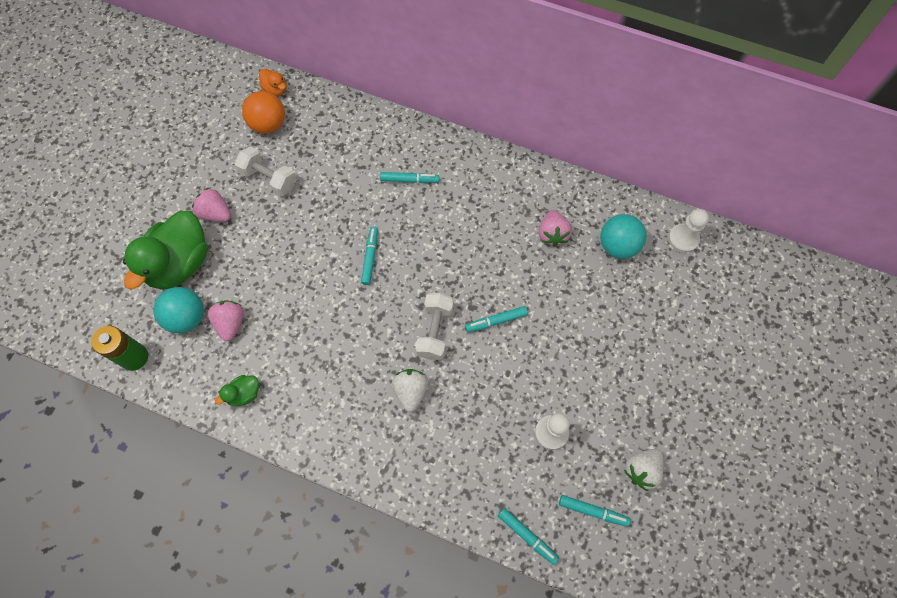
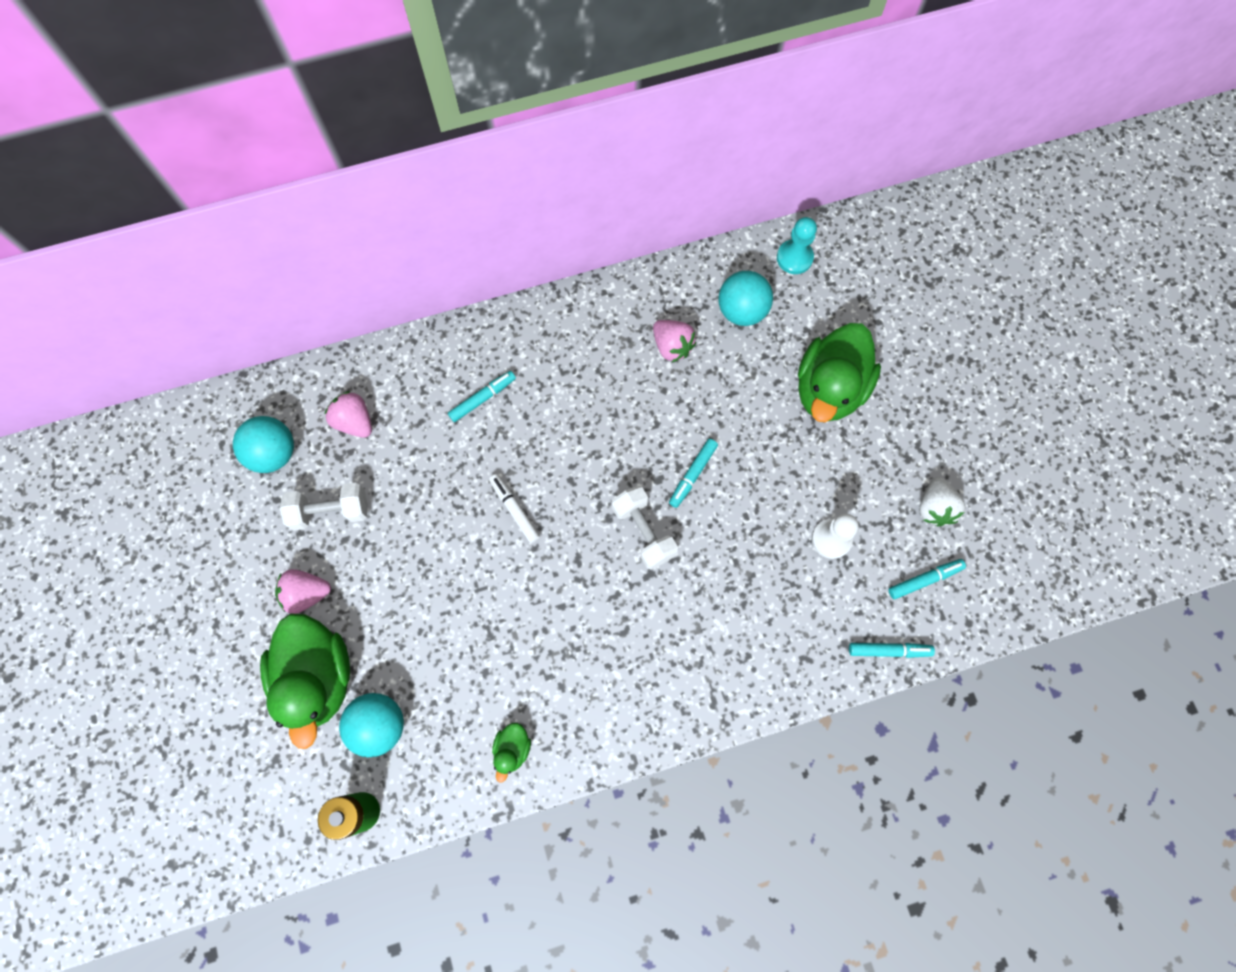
camera: 40 degrees left, 5 degrees up
(231, 323) = (432, 692): pink strawberry -> pink strawberry (354, 421)
(268, 124) = (274, 453): orange ball -> turquoise ball
(275, 89) = (245, 408): orange duck -> none
(370, 257) = (514, 510): turquoise marker -> white marker
(411, 391) = (672, 608): white strawberry -> none
(634, 337) = (829, 389): none -> green duck
(683, 239) = (794, 258): white pawn -> turquoise pawn

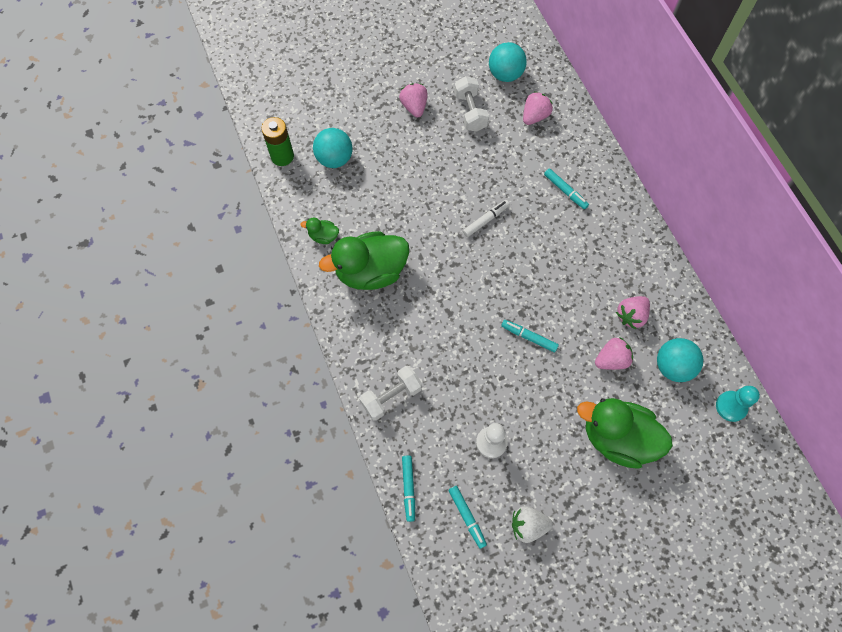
camera: 85 degrees right, 5 degrees down
(318, 677) = (362, 121): green duck -> green duck (371, 271)
(644, 531) = (480, 306): white dumbbell -> white dumbbell (391, 397)
(729, 379) = (611, 360): none -> pink strawberry

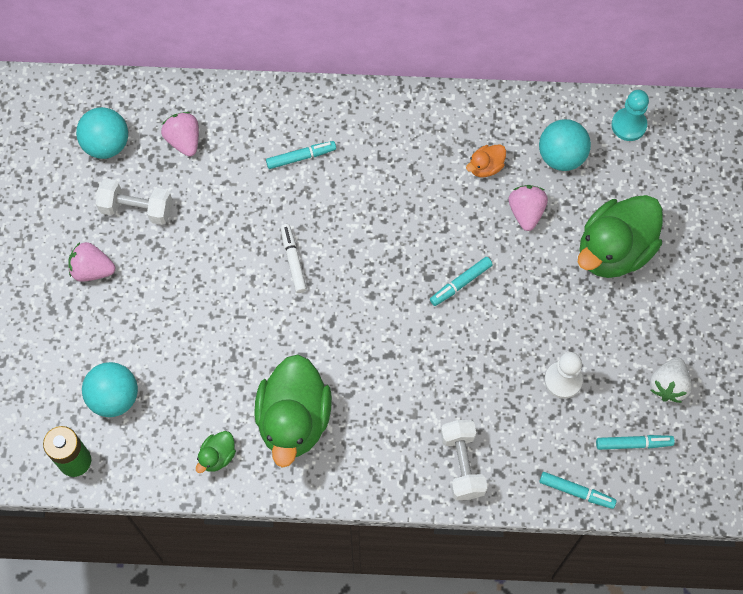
camera: 65 degrees left, 0 degrees up
(631, 315) = (485, 167): pink strawberry -> orange duck

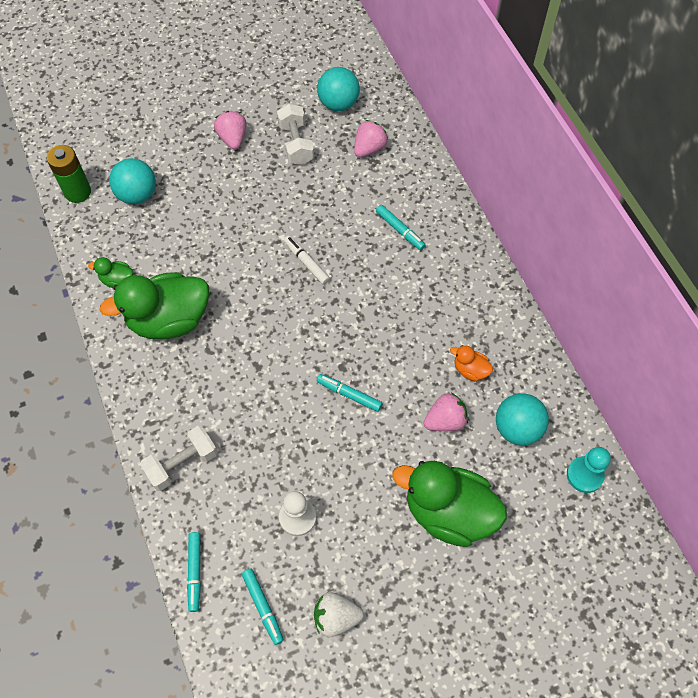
camera: 65 degrees right, 5 degrees down
(293, 260) = (306, 262): white marker -> white marker turned 90 degrees counterclockwise

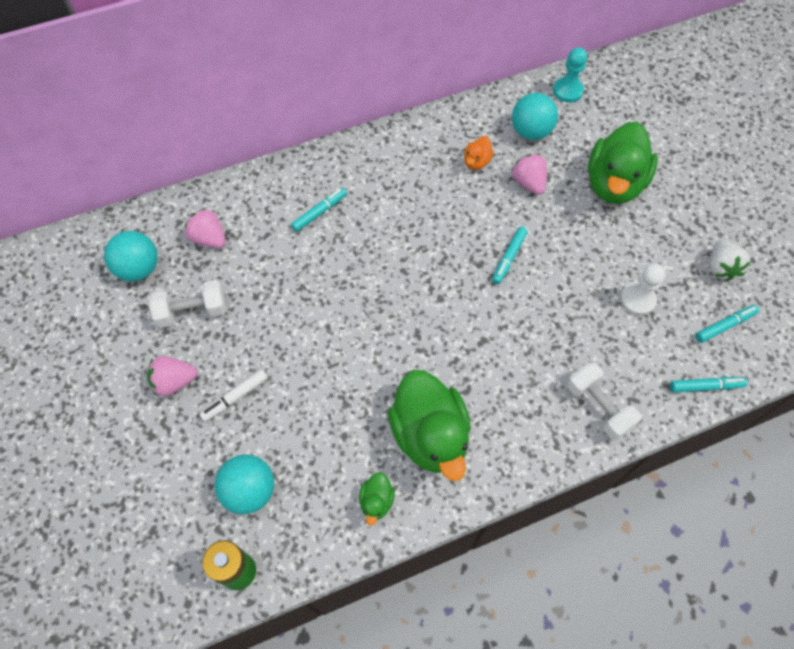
camera: 90 degrees left, 0 degrees up
(306, 262) = (356, 298): white marker -> white marker (235, 397)

